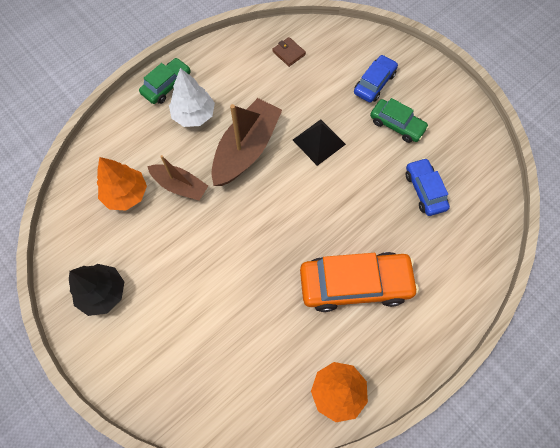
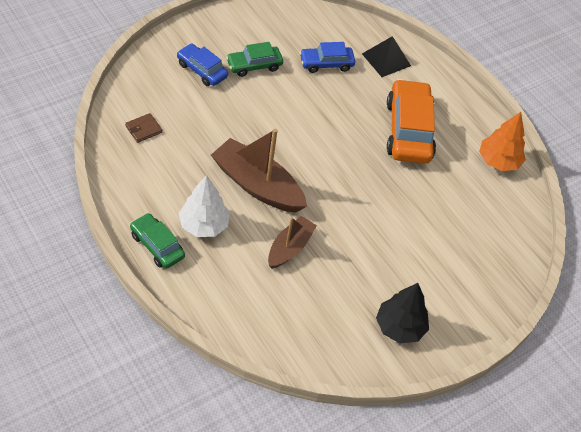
camera: 90 degrees left, 15 degrees down
(126, 194) = (291, 298): orange tree -> none
(318, 142) = (260, 126): black pyramid -> black pyramid (386, 59)
(396, 125) = (254, 65): green car -> green car turned 150 degrees counterclockwise

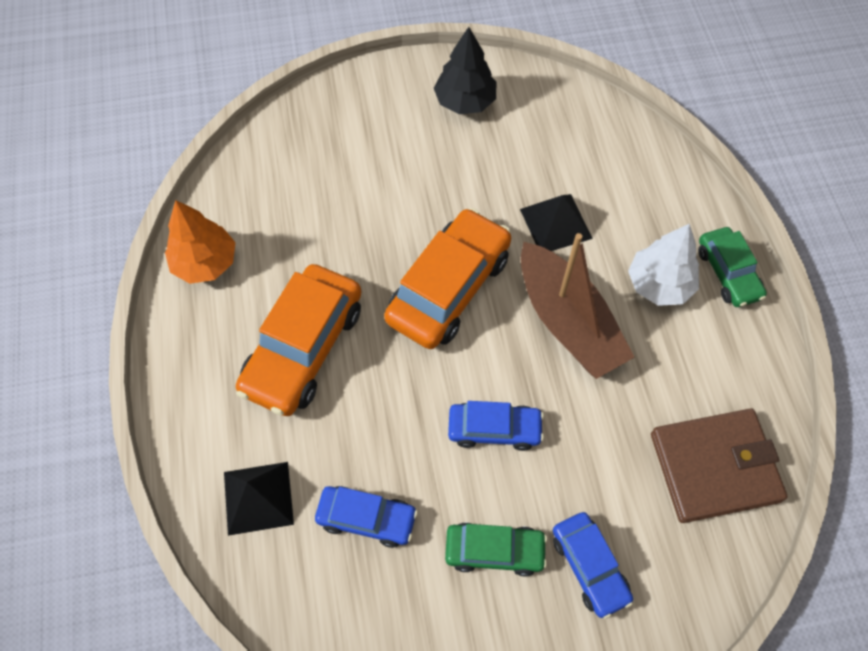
camera: 150 degrees left, 10 degrees up
(143, 129) = (714, 467): brown wallet -> brown wallet, size x2.30
(278, 117) = (494, 429): none -> blue car
(290, 248) = (556, 223): brown boat -> black pyramid
(341, 186) = (449, 288): none -> orange car

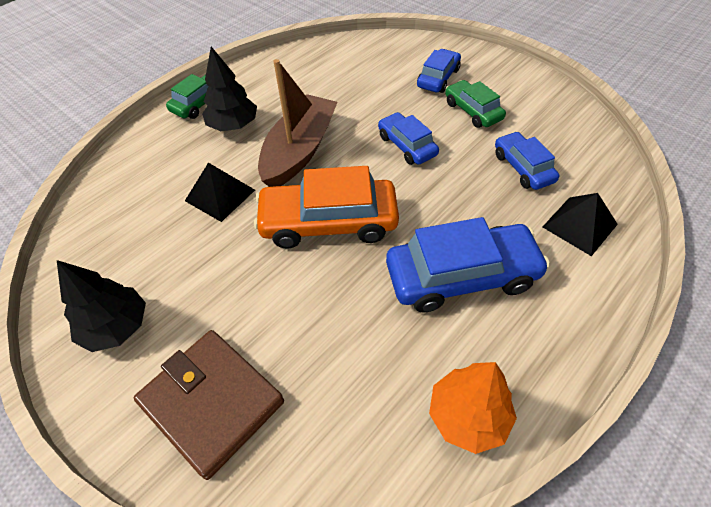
camera: 125 degrees left, 10 degrees down
(303, 348) = (461, 276): orange car -> blue car
(659, 284) = (233, 125): white tree -> black tree
(714, 467) = (337, 62): brown wallet -> brown wallet (211, 403)

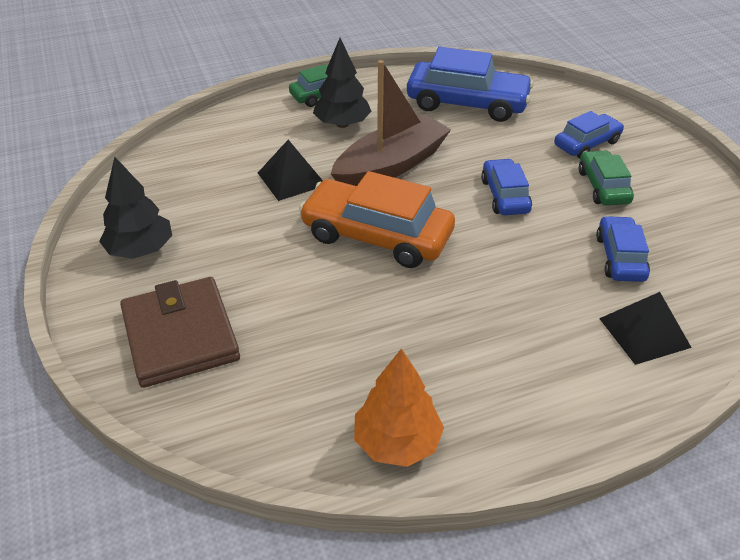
camera: 25 degrees right, 10 degrees down
(461, 276) = (477, 329): blue car -> blue car (467, 103)

